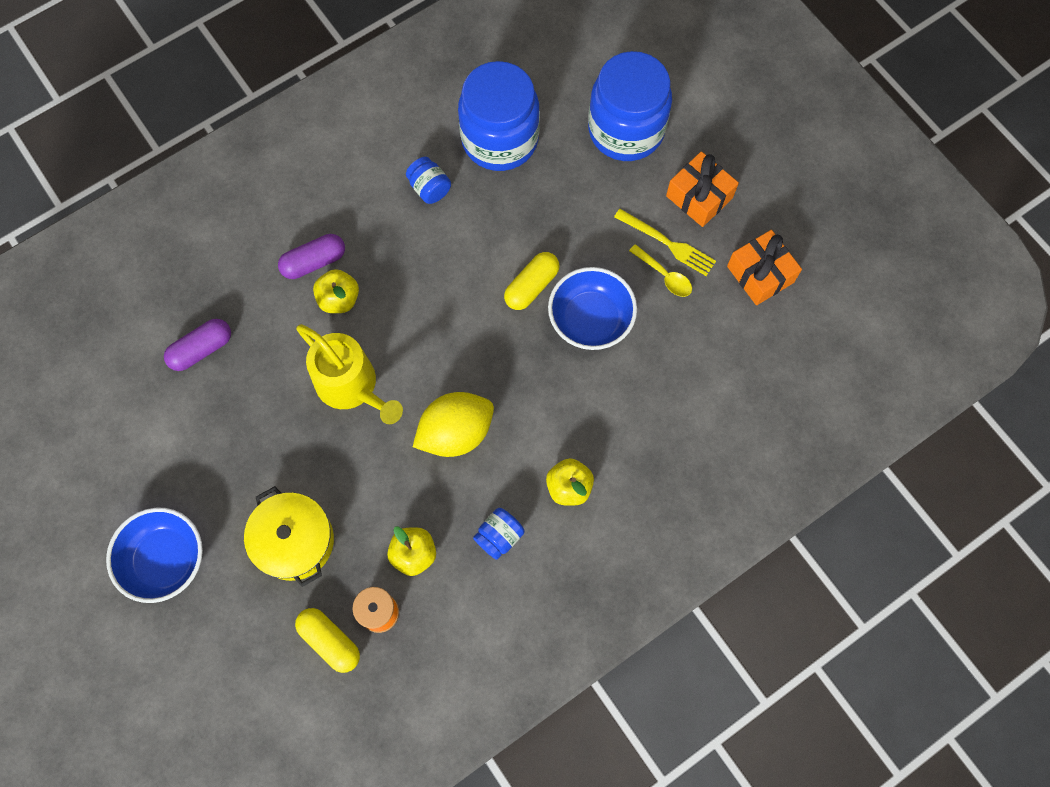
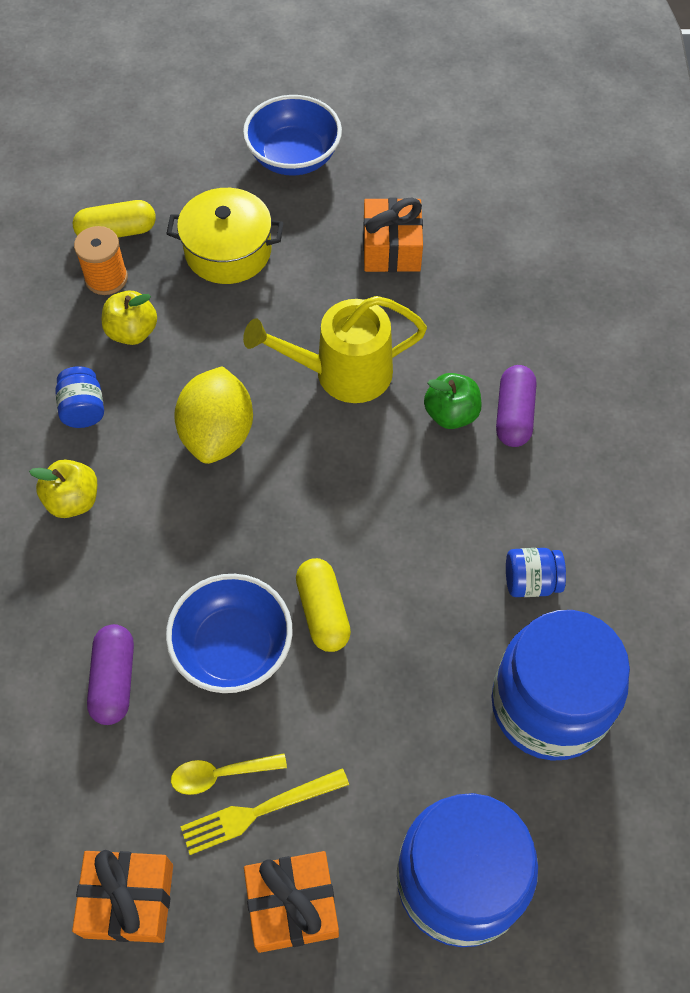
camera: 125 degrees right, 10 degrees down
(201, 349) = (482, 273): purple capsule -> purple capsule (114, 680)
(216, 425) = (391, 248): none -> orange gift
(339, 299) = (451, 414): yellow apple -> green apple

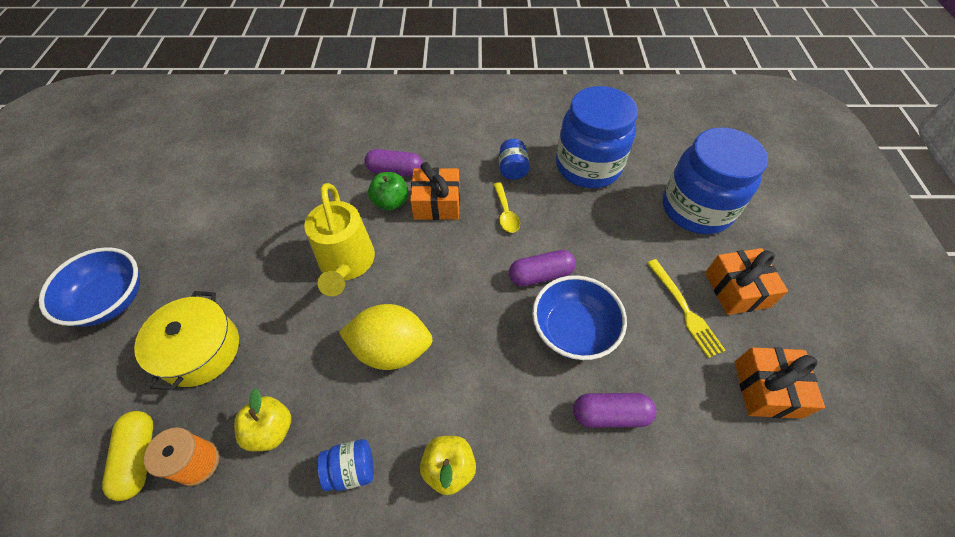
camera: 90 degrees left, 5 degrees down
(220, 774) = (666, 334): yellow spoon -> yellow spoon (505, 213)
(323, 611) = (540, 275): yellow capsule -> purple capsule
(391, 248) = (236, 232): orange gift -> orange gift (437, 203)

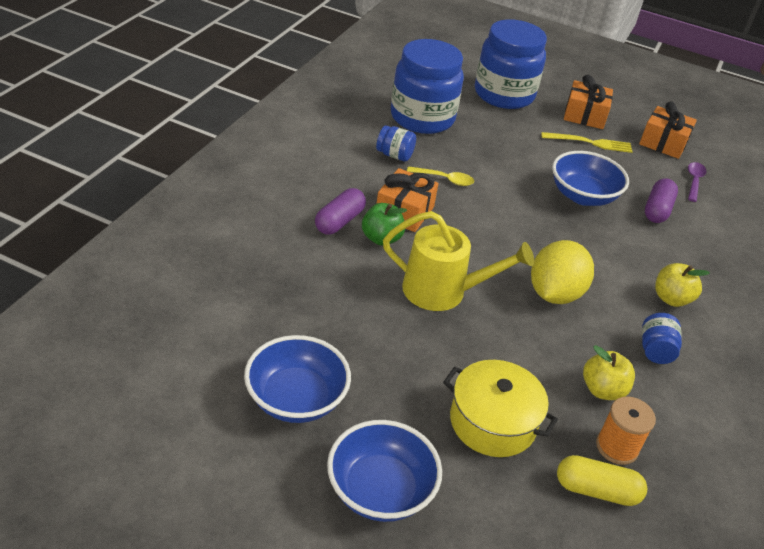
camera: 70 degrees left, 15 degrees down
(187, 222) = (296, 399): none -> blue bowl
(540, 275) = (523, 189): purple capsule -> none
(713, 446) = (694, 181): none -> purple spoon

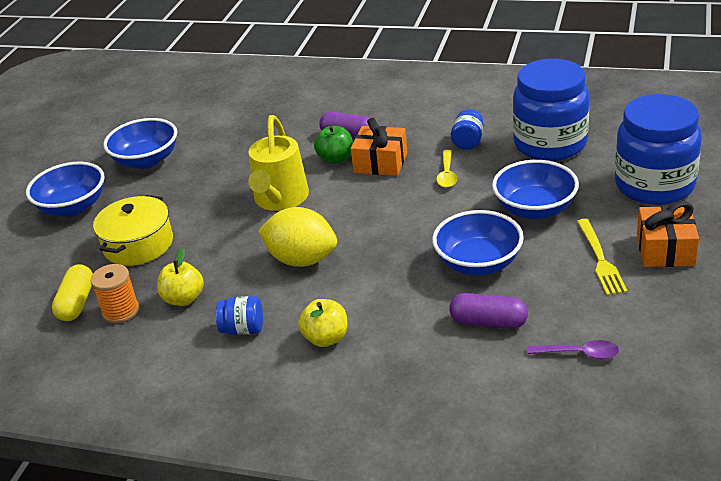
camera: 90 degrees right, 5 degrees down
(516, 151) = (535, 209): none -> blue bowl
(663, 143) = (657, 322): orange gift -> none

